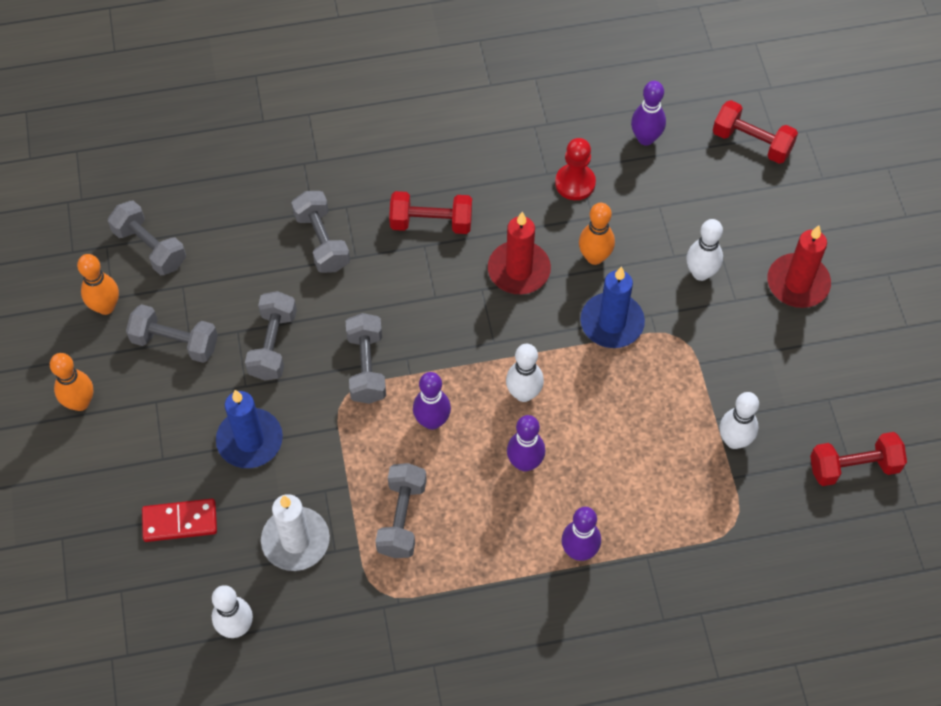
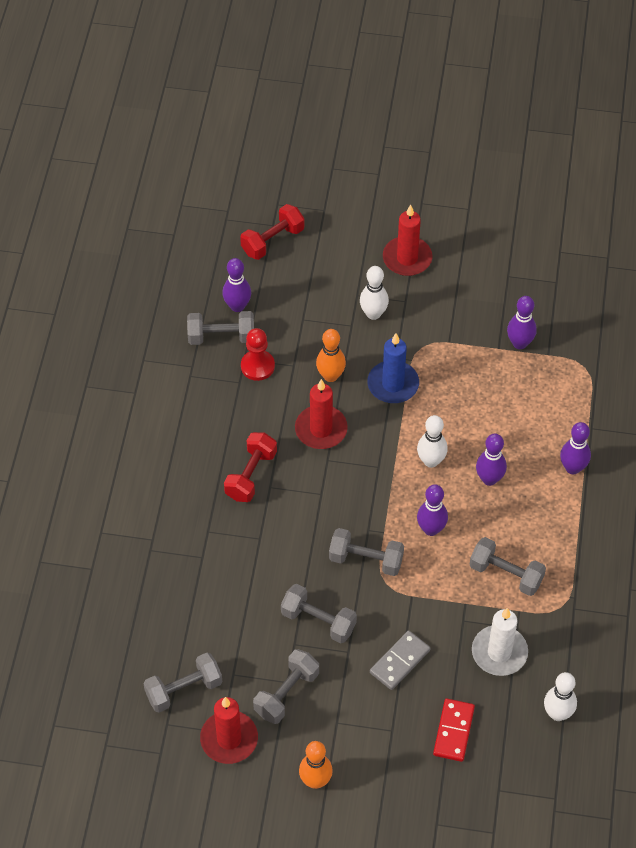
camera: 70 degrees left, 5 degrees down
(105, 307) = (229, 739): orange bowling pin -> red candle
(250, 440) = (399, 661): blue candle -> grey domino
(322, 241) = (234, 558): grey dumbbell -> grey dumbbell (221, 337)
(734, 440) = (519, 343): white bowling pin -> purple bowling pin
(853, 467) = (566, 281): red dumbbell -> none

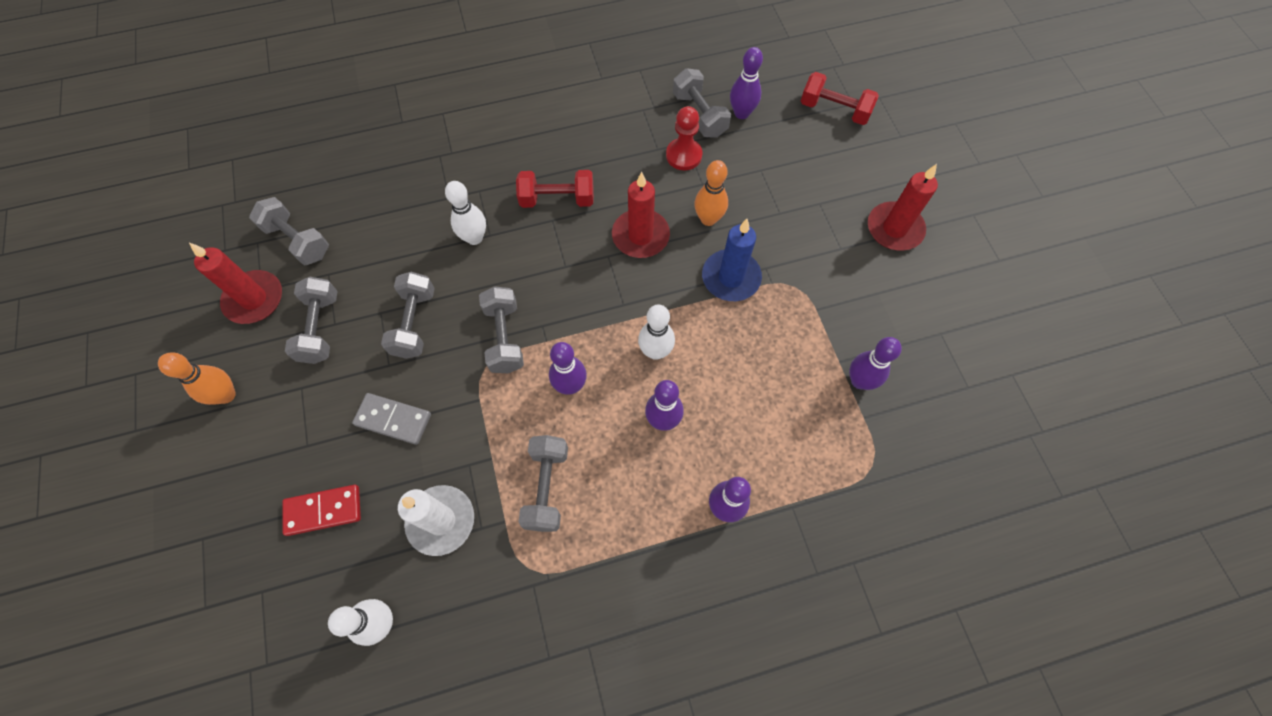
camera: 65 degrees right, 10 degrees up
(286, 693) = (320, 328): grey dumbbell -> grey dumbbell turned 75 degrees clockwise
(373, 314) = (806, 226): white bowling pin -> white bowling pin (474, 238)

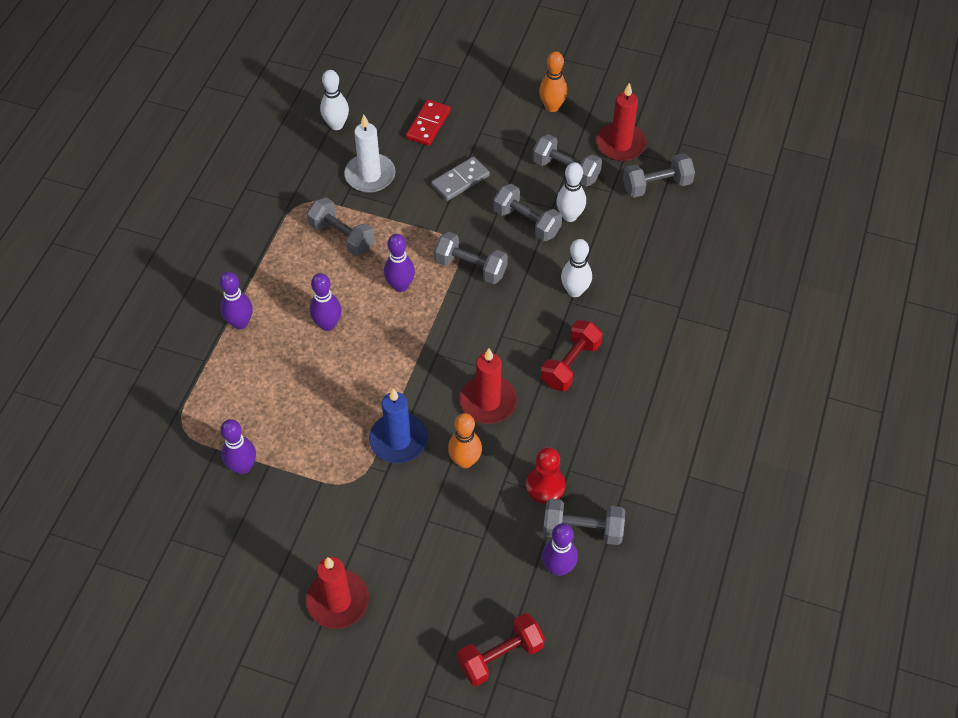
camera: 125 degrees right, 10 degrees down
(655, 351) = (381, 351): white bowling pin -> white bowling pin (569, 216)

